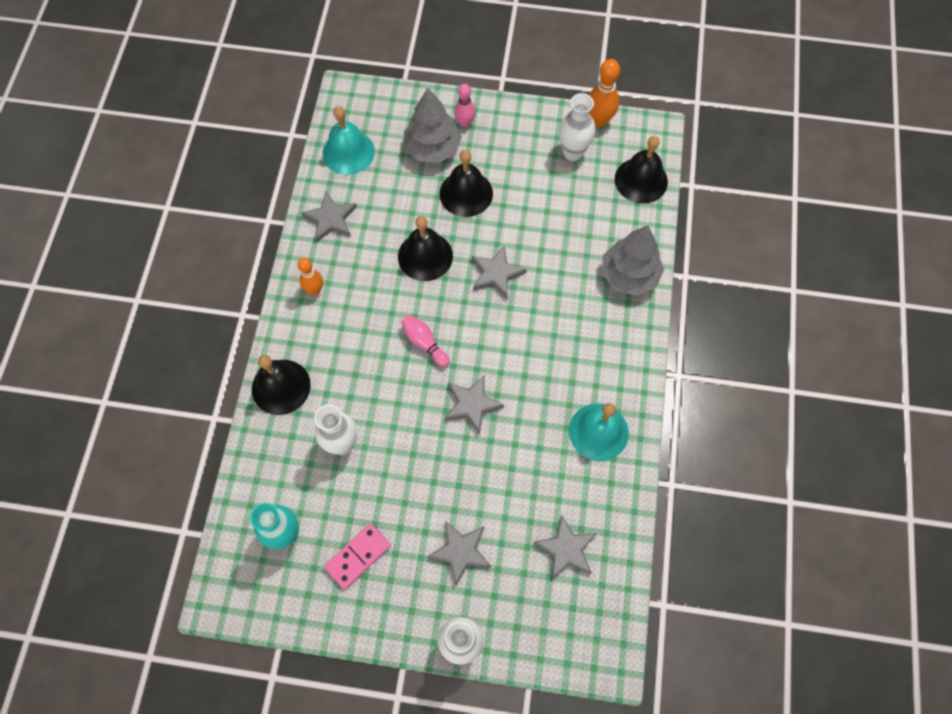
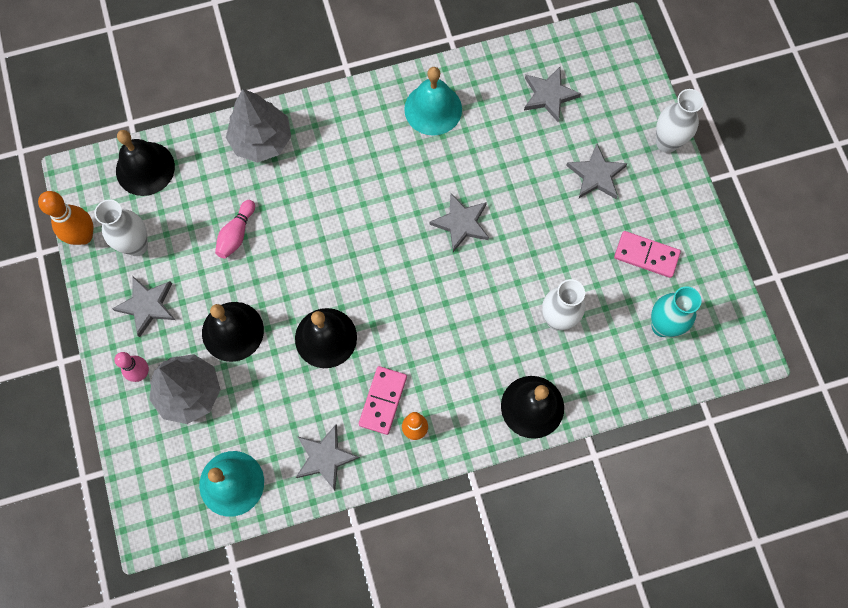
camera: 115 degrees left, 5 degrees up
(351, 276) = (383, 400): none -> pink domino
(424, 343) = (421, 293): pink bowling pin -> pink bowling pin (236, 234)
(496, 274) = (315, 260): grey star -> grey star (147, 306)

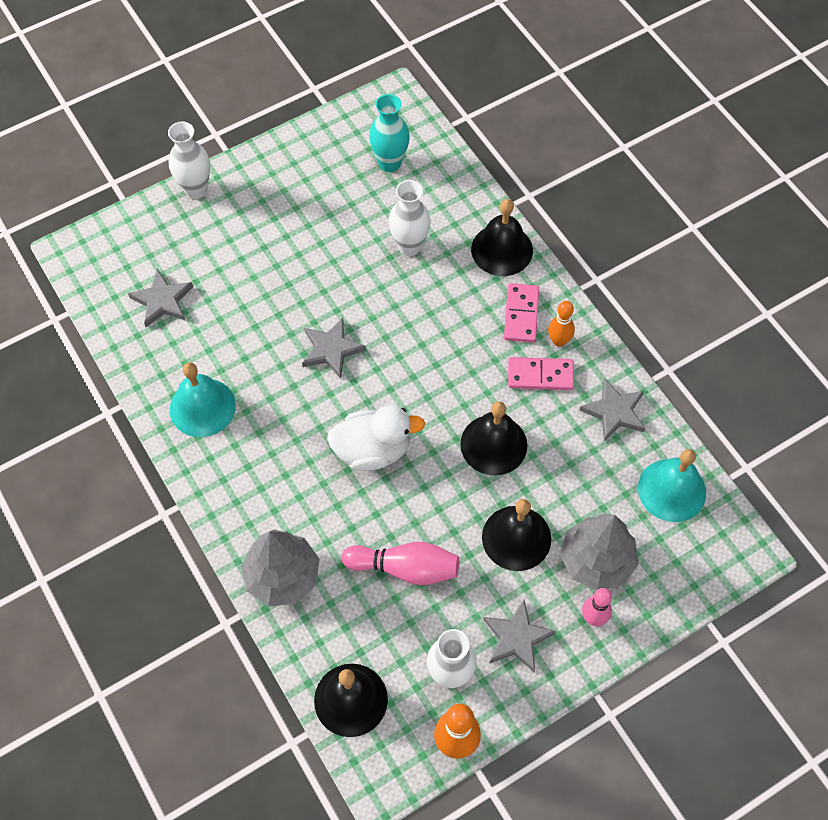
camera: 105 degrees left, 10 degrees down
(236, 234) = (405, 568): pink bowling pin -> pink bowling pin, size x1.50
(351, 234) = (373, 450): none -> white duck
(596, 175) = (246, 242): grey star -> none
(646, 255) = (322, 187): pink domino -> pink domino (521, 314)

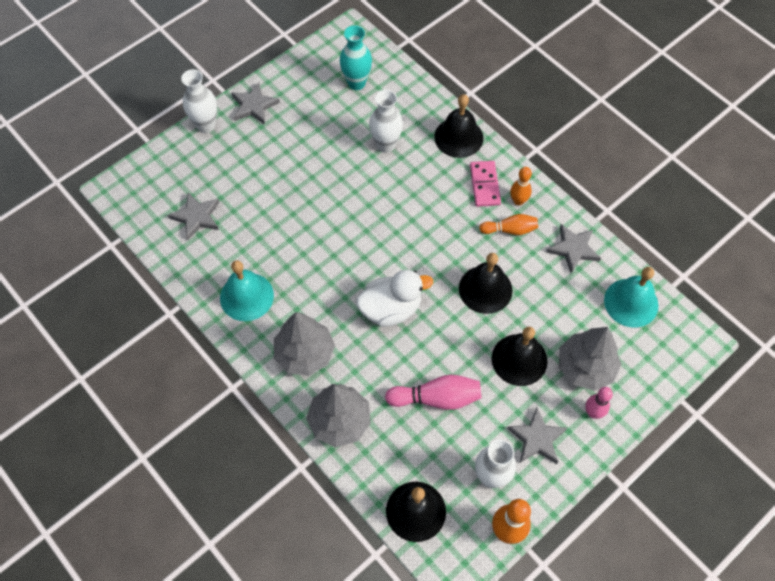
camera: 10 degrees left, 0 degrees up
(258, 488) = (305, 353): none -> grey tree
(331, 349) = (341, 235): grey star -> grey star (254, 106)
(540, 375) = (510, 230): pink domino -> orange bowling pin

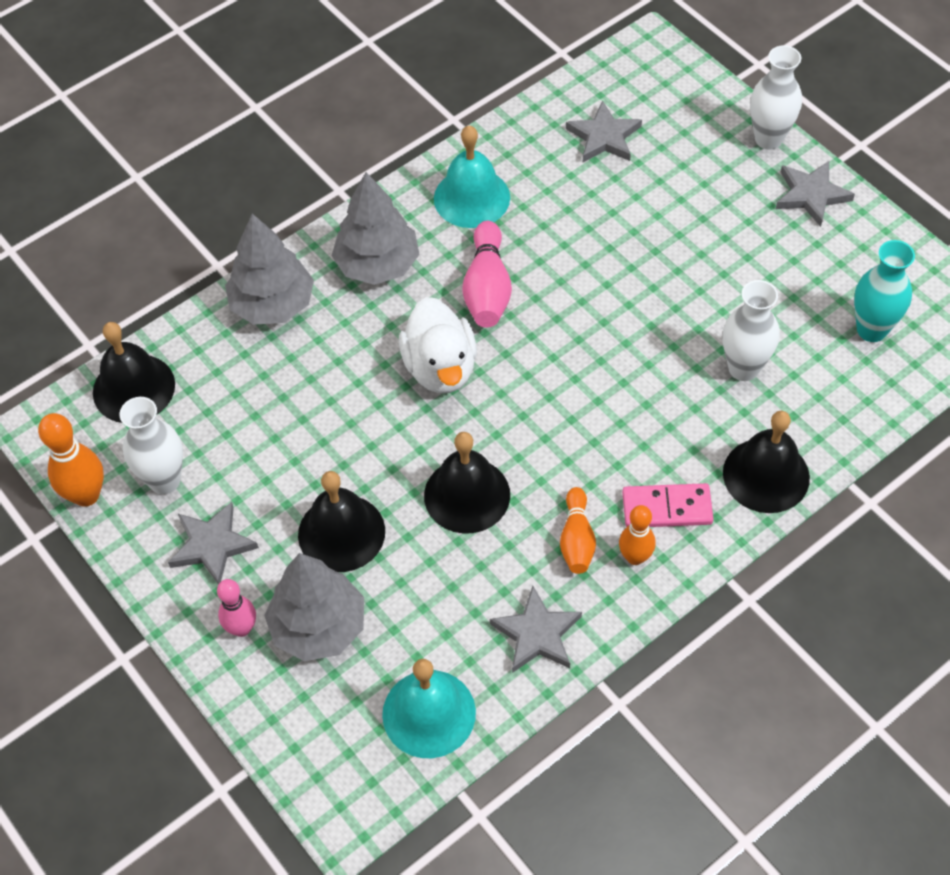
camera: 95 degrees right, 5 degrees down
(436, 398) = (292, 420): pink bowling pin -> pink bowling pin (487, 288)

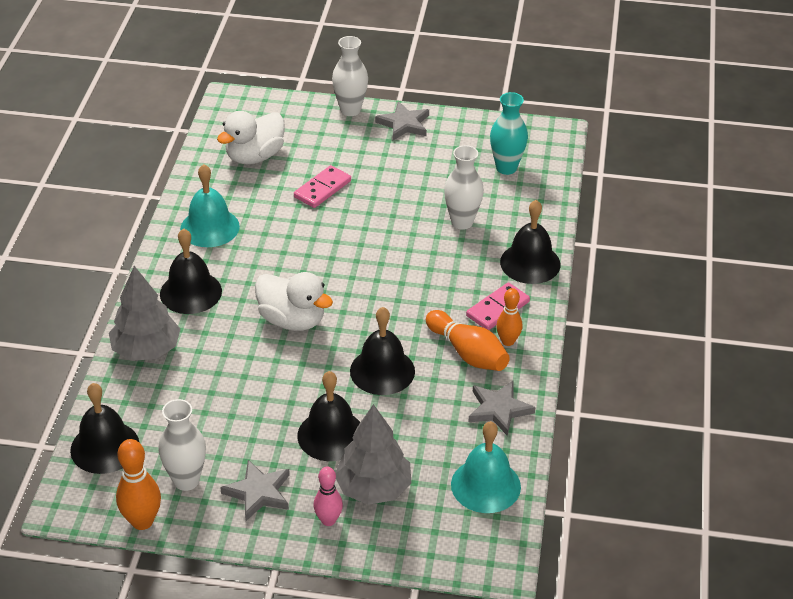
camera: 45 degrees left, 15 degrees down
(377, 265) = (190, 292): grey tree -> black bell
(487, 288) = (273, 266): pink bowling pin -> none
(577, 539) = (468, 353): orange bowling pin -> orange bowling pin, size x1.50
(604, 137) = (255, 156): grey star -> white duck
(633, 224) = (322, 189): none -> pink domino

